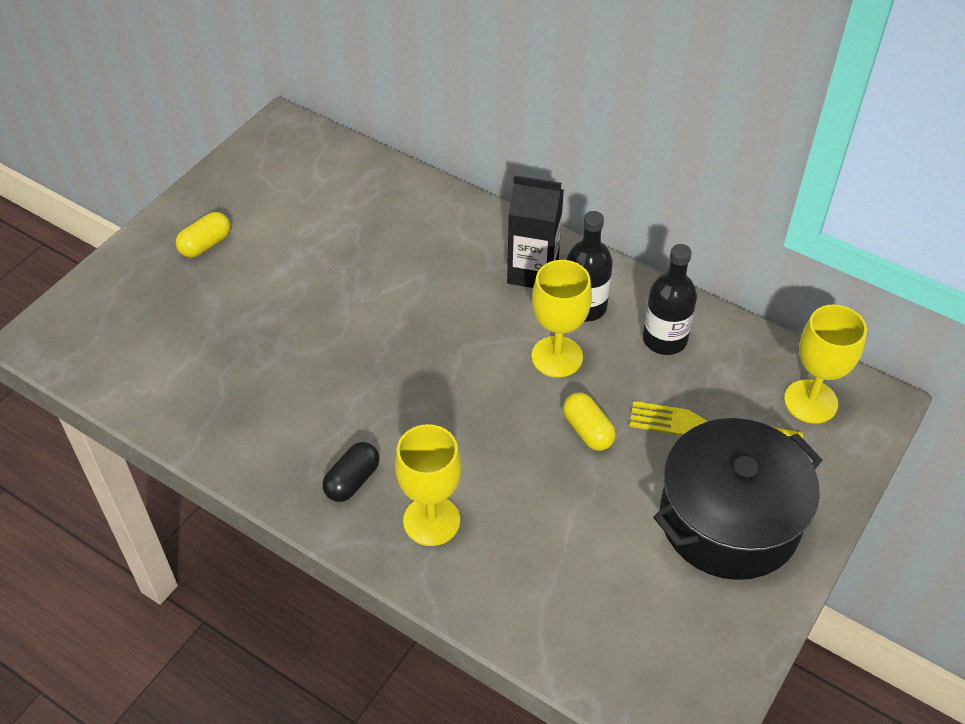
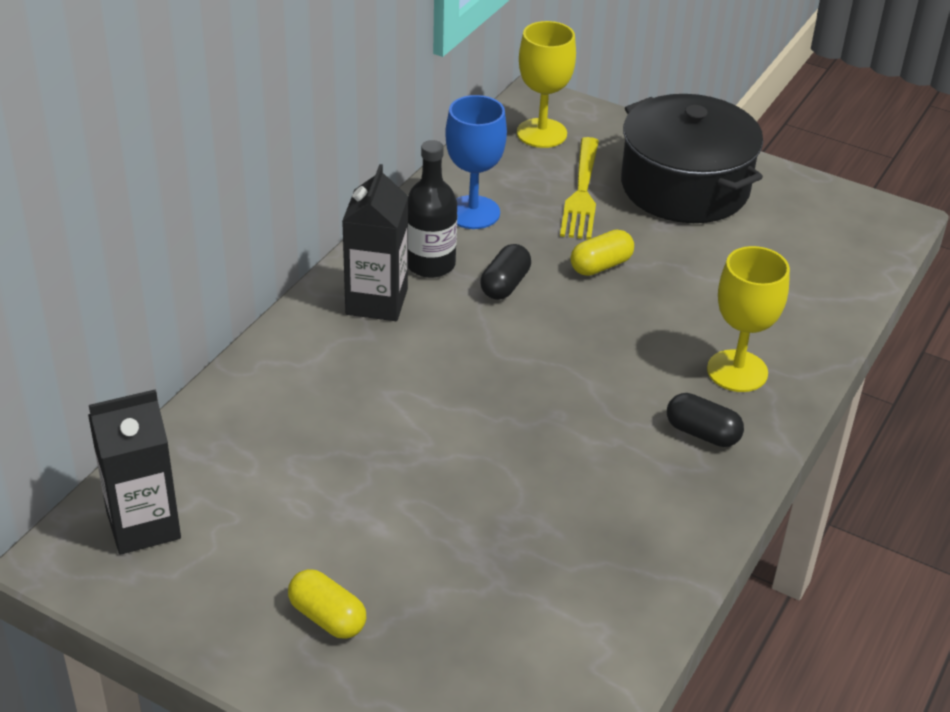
camera: 95 degrees left, 10 degrees down
(303, 157) = (143, 525): none -> black carton
(557, 357) = (505, 285): yellow goblet -> black capsule
(664, 339) = (473, 212): black bottle -> blue goblet

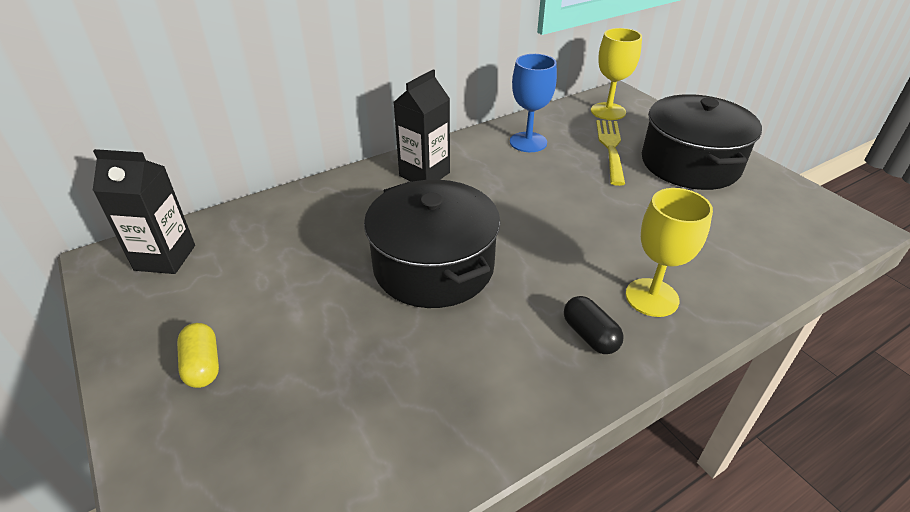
camera: 30 degrees right, 0 degrees up
(430, 264) = (476, 163): black bottle -> none
(487, 418) = (433, 266): none -> black pot
(505, 285) = (515, 188): black capsule -> none
(581, 192) = (611, 149): yellow fork -> yellow fork turned 150 degrees clockwise
(601, 266) = (592, 194): yellow capsule -> none

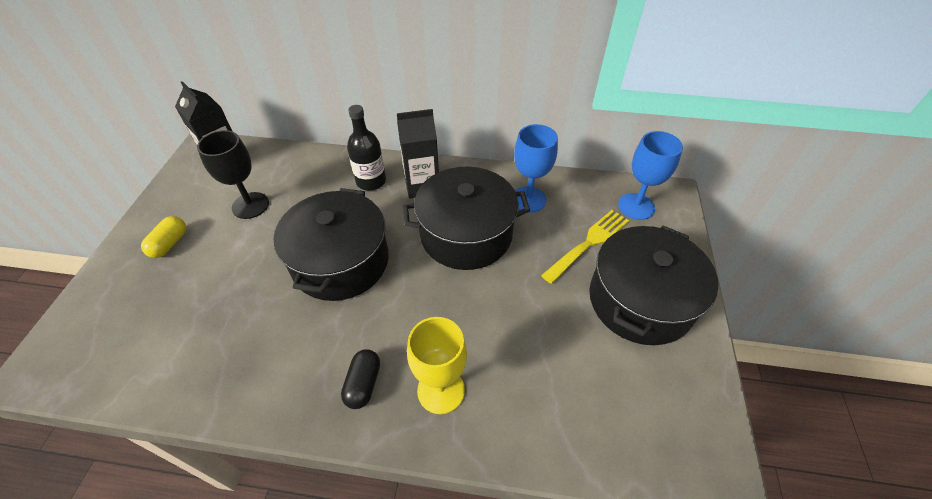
camera: 40 degrees right, 10 degrees up
(260, 277) = (250, 205): none -> black goblet
(369, 194) = (371, 181): none -> black bottle
(514, 188) = (466, 234): none -> black pot
(608, 111) = (636, 206): yellow goblet -> blue goblet

